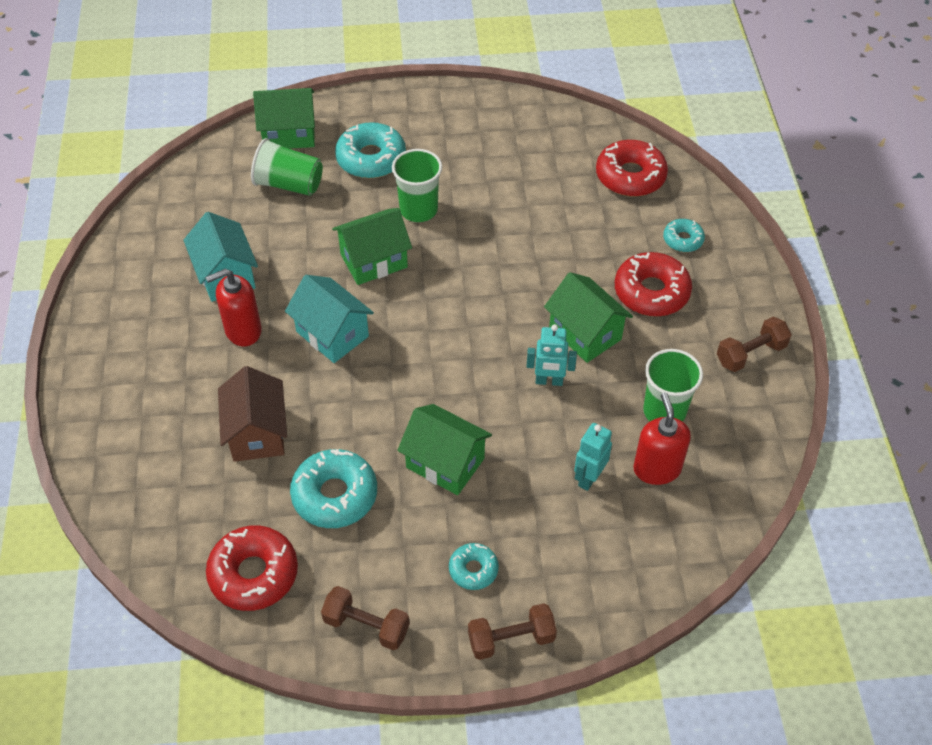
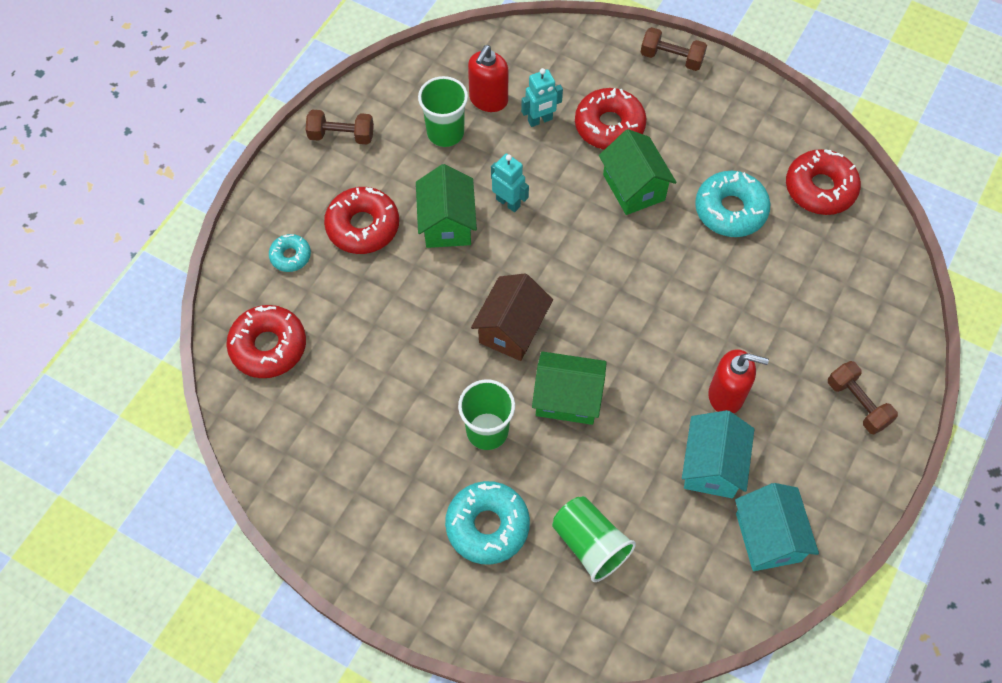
camera: 145 degrees left, 10 degrees up
(257, 433) = (763, 292): brown house -> brown house (511, 329)
(289, 134) = (548, 618): green house -> none
(332, 334) = (651, 345): turquoise house -> turquoise house (768, 537)
(366, 626) = (760, 115): brown dumbbell -> brown dumbbell (857, 403)
(473, 570) = (666, 108): turquoise donut -> none
(516, 513) = (609, 126): none -> red donut

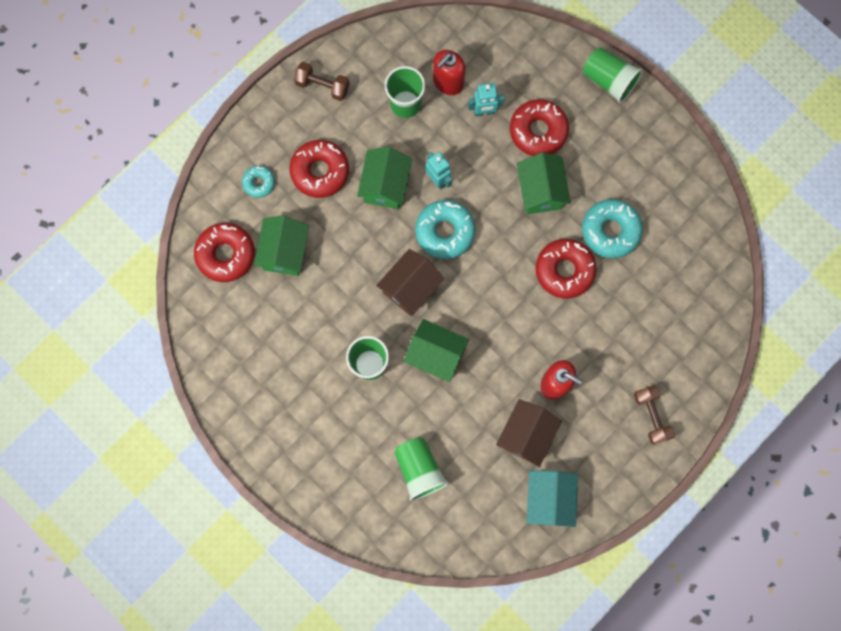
camera: 15 degrees right, 15 degrees up
(343, 326) = (285, 252): none -> green house
(487, 526) = (350, 436): turquoise donut -> turquoise donut (445, 231)
(671, 58) = (608, 80): brown dumbbell -> green cup
(712, 466) = (526, 435): turquoise house -> brown house
(820, 188) = (688, 230): red donut -> red donut (564, 270)

